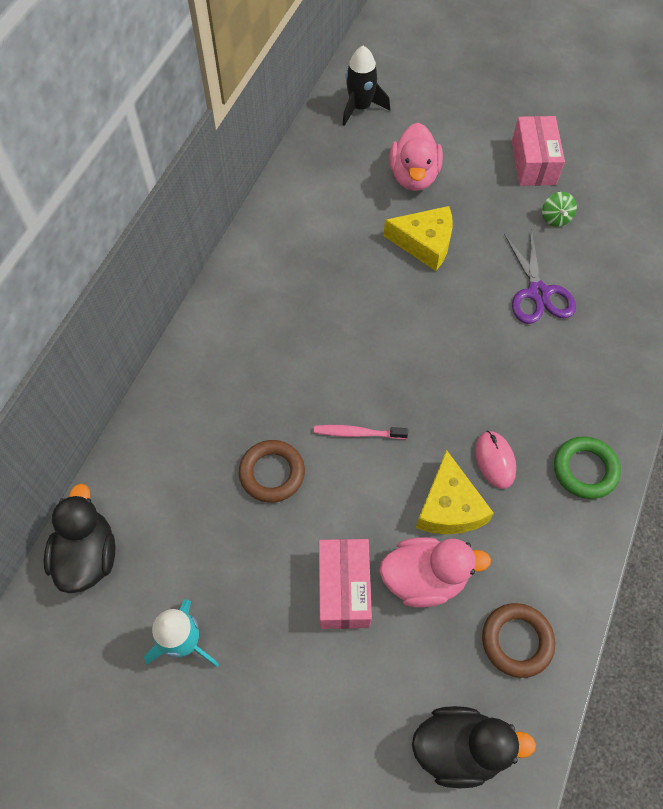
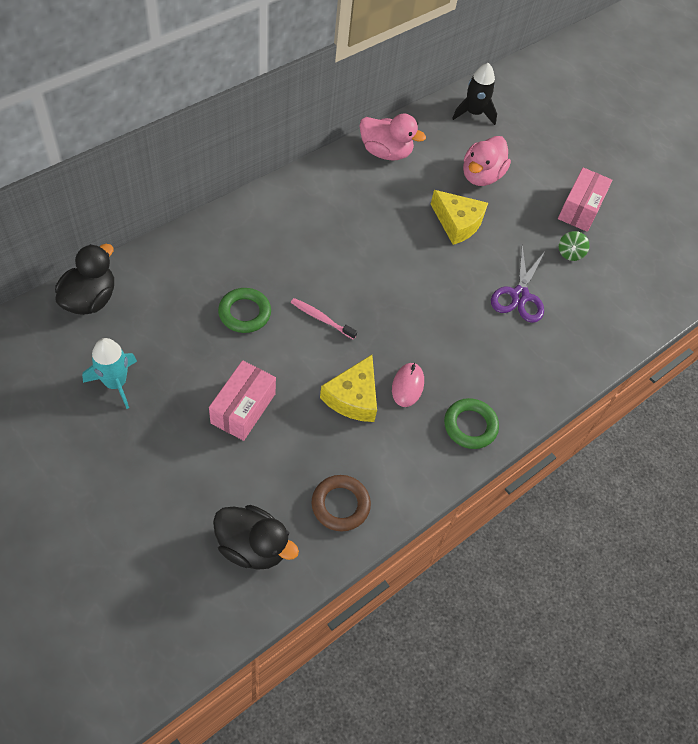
camera: 20 degrees right, 5 degrees down
(272, 473) = (244, 313): brown ring -> green ring
(424, 578) = (303, 432): pink duck -> pink duck (385, 152)

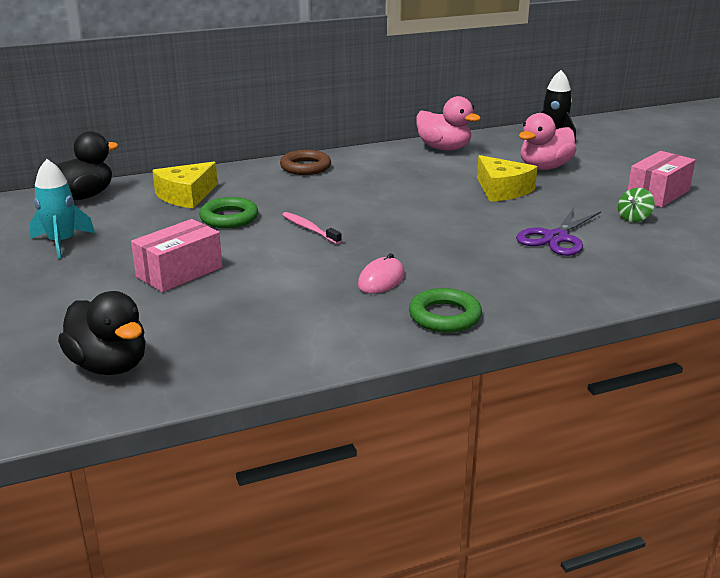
camera: 25 degrees right, 30 degrees down
(340, 505) = (240, 351): brown ring -> brown ring (305, 167)
(353, 397) = (310, 280): yellow cheese -> yellow cheese (186, 196)

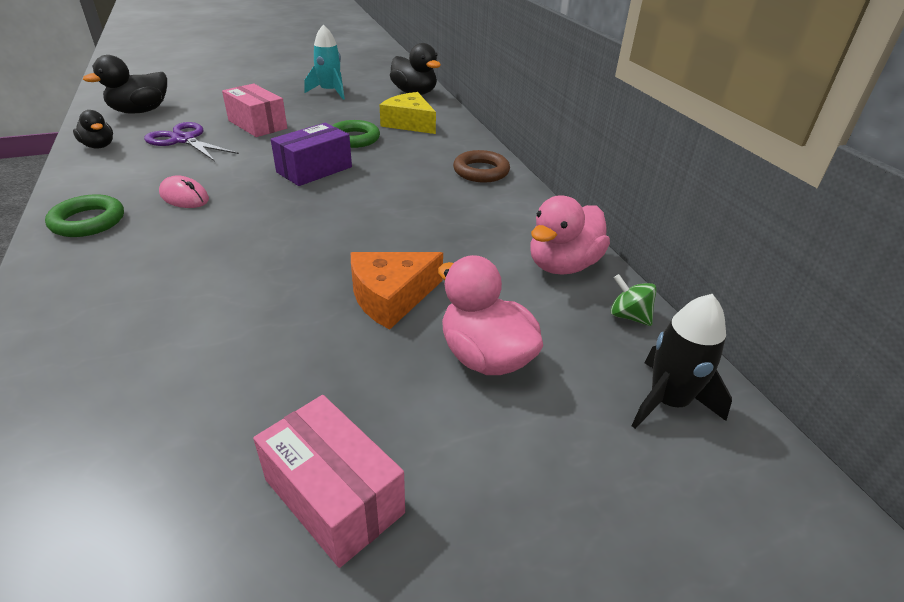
camera: 90 degrees right, 10 degrees up
(249, 363) = (99, 146): none -> black duck
(309, 229) = (314, 170): pink toothbrush -> purple box
(502, 190) = (391, 297): yellow cheese -> orange cheese
(556, 238) = (210, 320): purple scissors -> purple scissors (184, 140)
(633, 218) = (236, 422): green spinning top -> green spinning top (628, 316)

